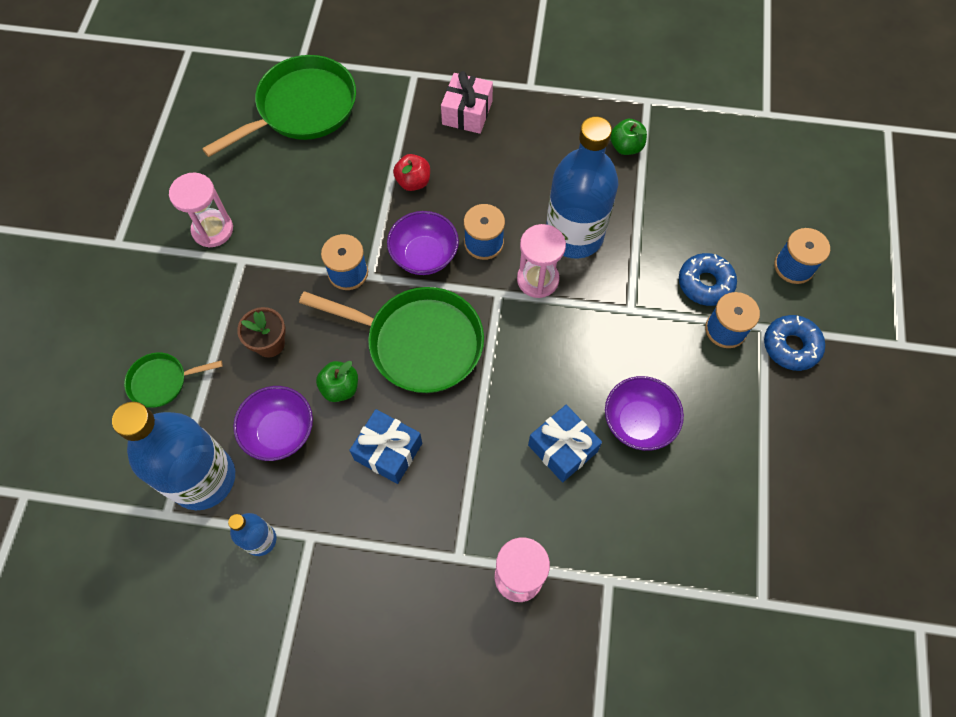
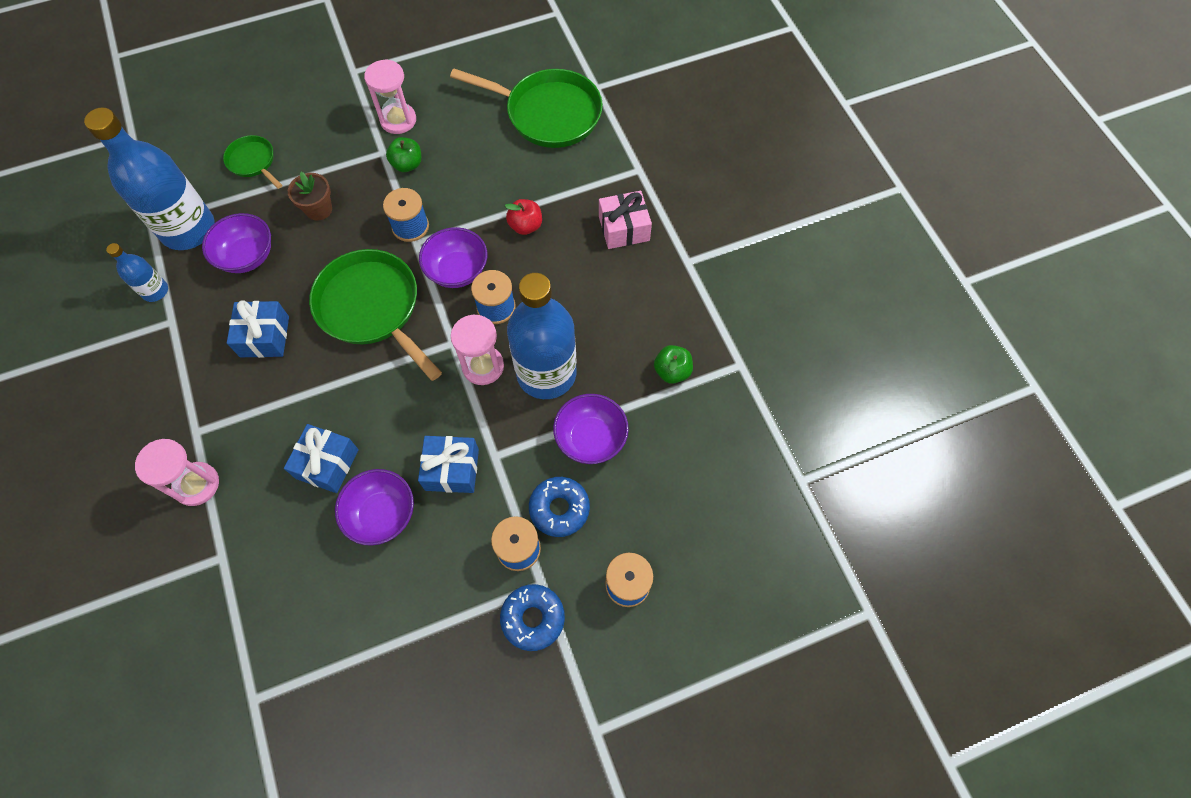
camera: 60 degrees right, 0 degrees up
(340, 388) = (304, 275): green apple -> green apple (407, 164)
(418, 343) = (372, 308): green pan -> green pan turned 150 degrees clockwise
(625, 348) = (452, 469): none -> blue gift
(654, 231) = (591, 438): none -> purple bowl

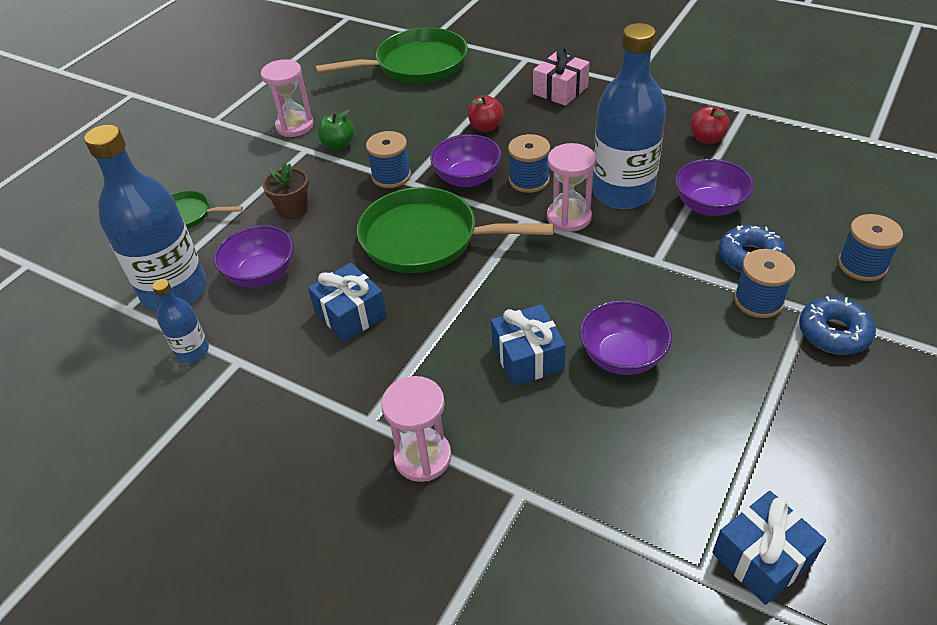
camera: 35 degrees left, 20 degrees down
(452, 469) = (636, 290): blue gift -> blue gift (762, 558)
(672, 371) = (707, 139): green apple -> red apple

